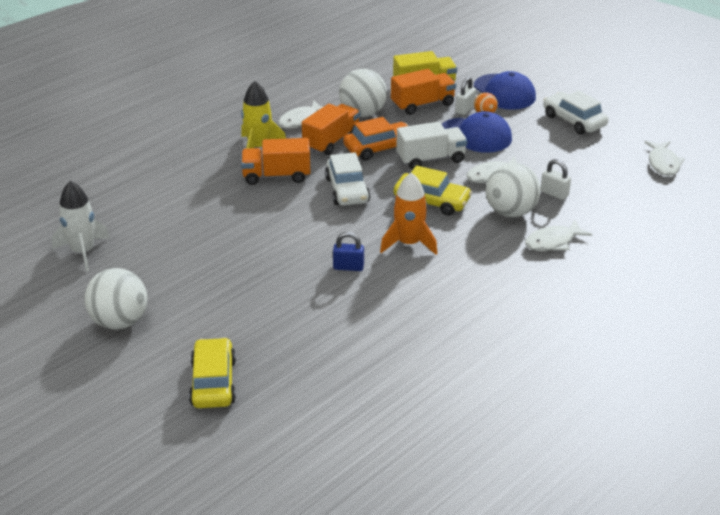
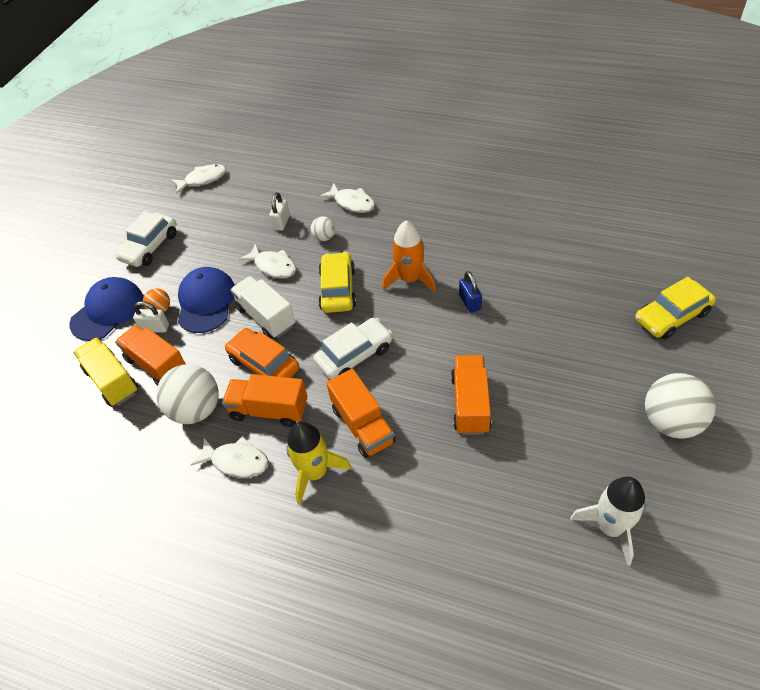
camera: 110 degrees left, 15 degrees up
(244, 229) = (470, 404): none -> orange truck
(510, 212) = (324, 237): white ball -> white ball, size x0.50

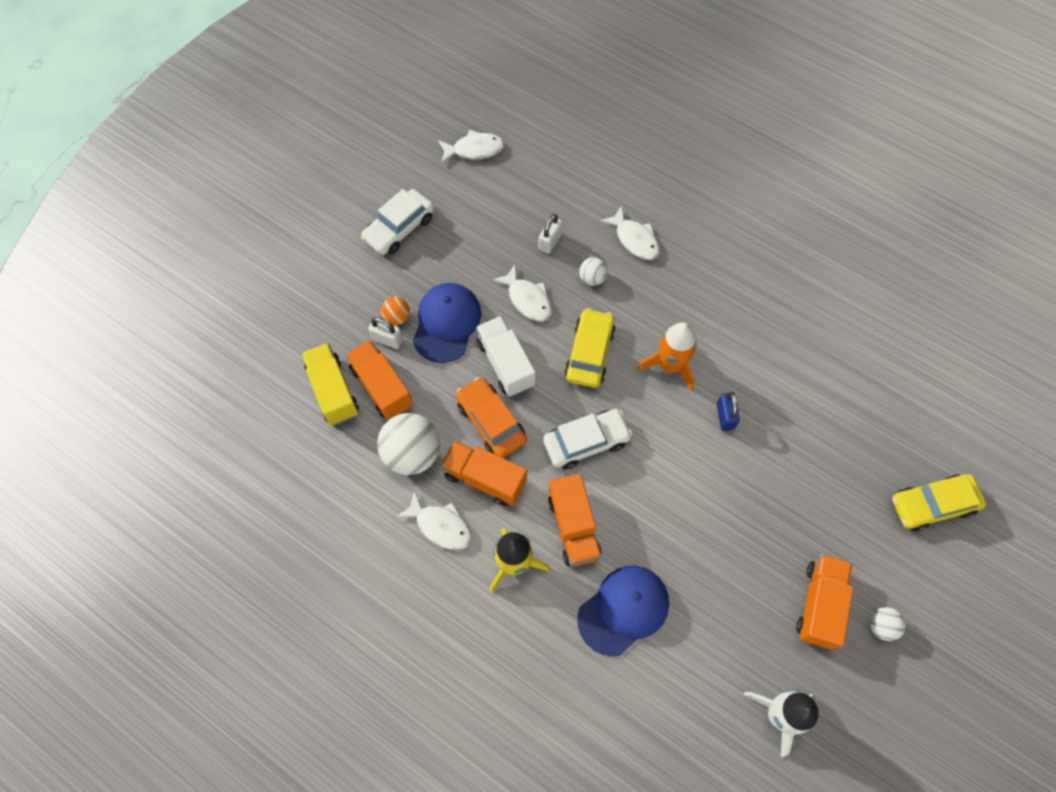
camera: 10 degrees right, 15 degrees up
(107, 311) = (341, 301): blue cap -> blue cap (623, 610)
(470, 404) = (687, 538): orange truck -> orange truck (819, 604)
(671, 422) = (881, 626): white ball -> white ball, size x0.50

